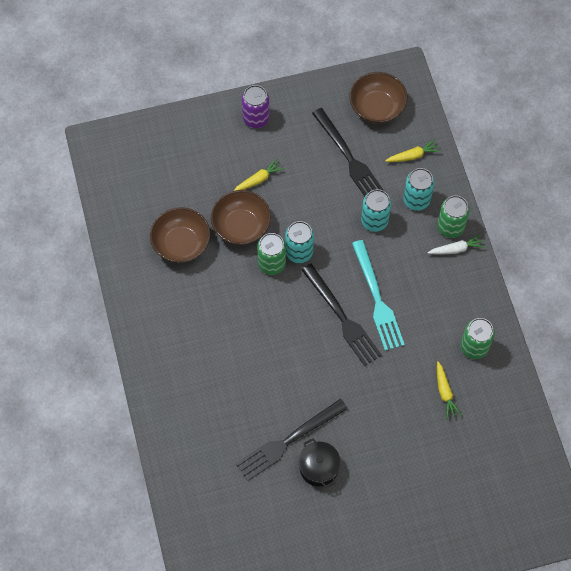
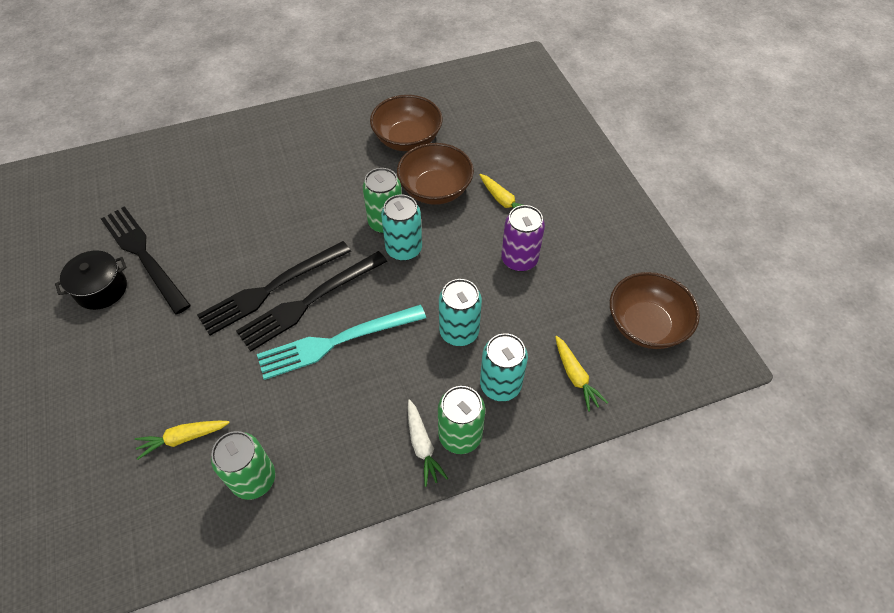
camera: 85 degrees right, 10 degrees down
(256, 118) = (590, 192): purple can -> purple can (519, 259)
(349, 158) = (554, 295): black fork -> black fork (272, 288)

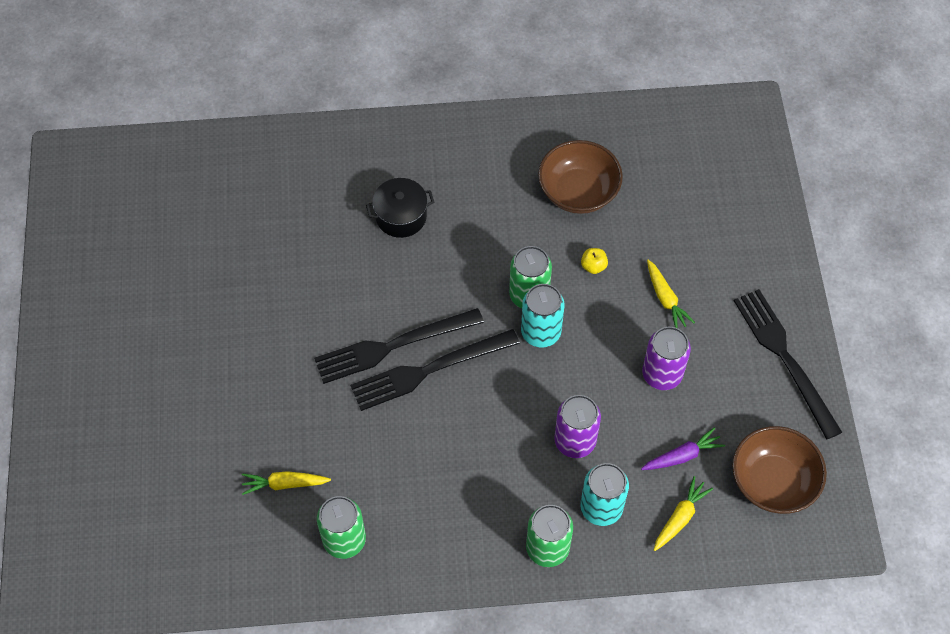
camera: 15 degrees right, 5 degrees up
(101, 289) = (222, 305): black pot -> black pot (401, 216)
(144, 256) = (268, 276): black fork -> black fork (785, 358)
(337, 341) = (448, 421): turquoise fork -> none
(422, 445) = (508, 548): white carrot -> none
(435, 190) = (593, 266): brown bowl -> yellow apple
(459, 332) = (575, 441): turquoise can -> purple can
(559, 322) = (682, 456): none -> purple carrot
(575, 376) = (680, 518): yellow carrot -> yellow carrot turned 135 degrees counterclockwise

